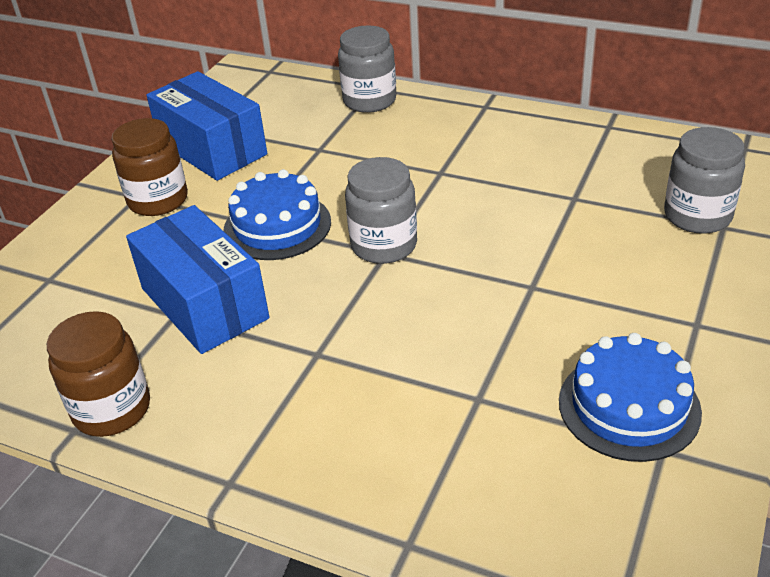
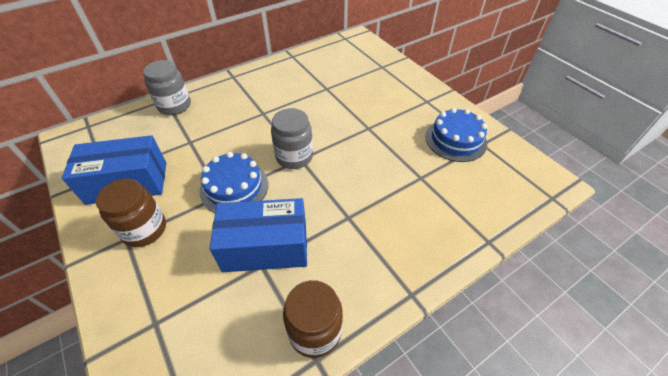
camera: 60 degrees left, 10 degrees up
(697, 216) = (370, 68): grey jar -> none

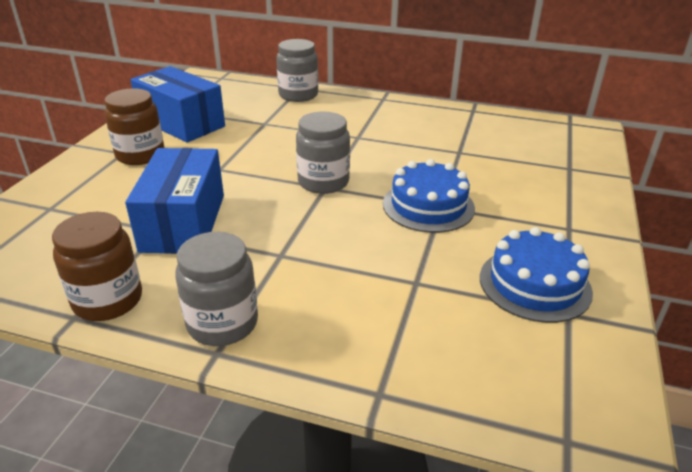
camera: 50 degrees right, 15 degrees down
(234, 187) = (238, 170): blue cake -> blue cake (428, 206)
(265, 247) = (183, 222): blue box -> blue box turned 45 degrees clockwise
(388, 278) = (222, 323): none -> grey jar

